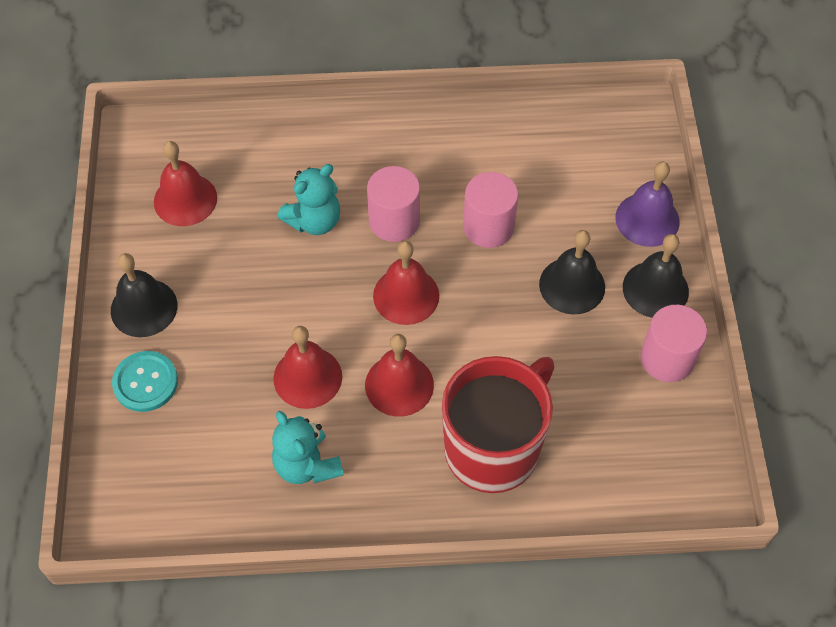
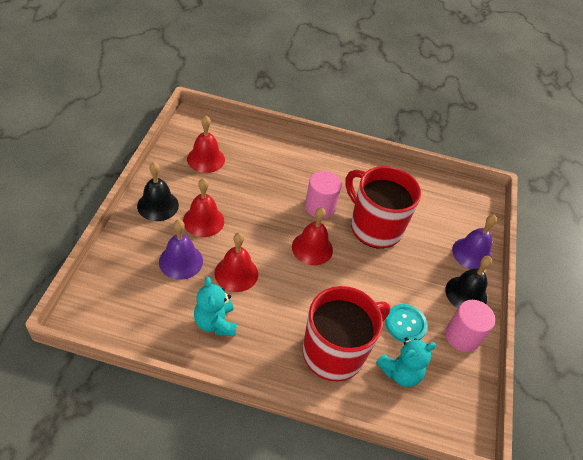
camera: 10 degrees right, 10 degrees down
(145, 382) = (140, 244): turquoise button -> turquoise button (405, 324)
(217, 387) = (181, 261): none -> purple bell
(314, 221) = (274, 192): turquoise teddy bear -> turquoise teddy bear (400, 372)
(399, 385) = (289, 296): red bell -> red bell (203, 221)
(488, 227) = (374, 227): pink cylinder -> red mug
(572, 285) = (414, 275): black bell -> none

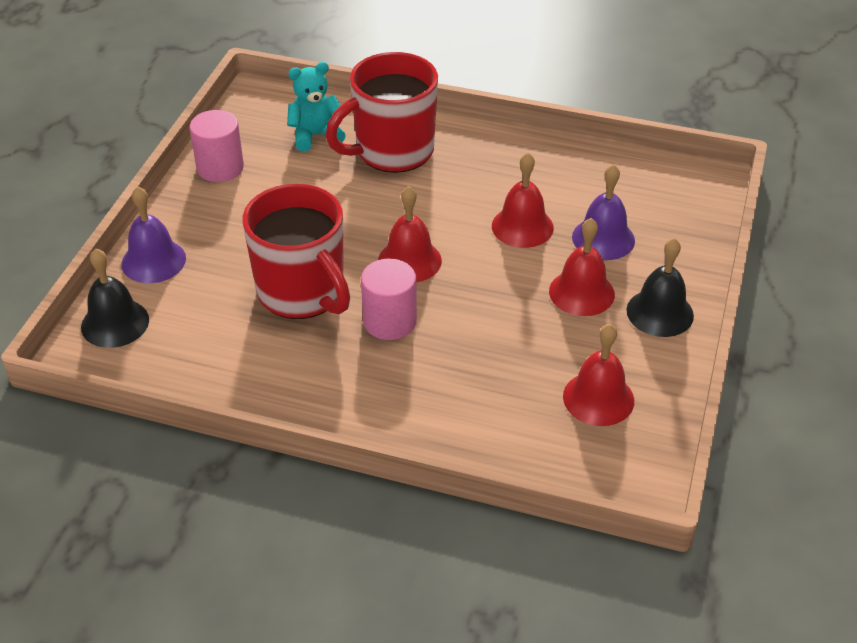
camera: 170 degrees left, 5 degrees down
(215, 323) = (543, 175): turquoise teddy bear -> none
(405, 324) = (293, 178): turquoise button -> none
(466, 294) = (191, 211): black bell -> black bell (115, 323)

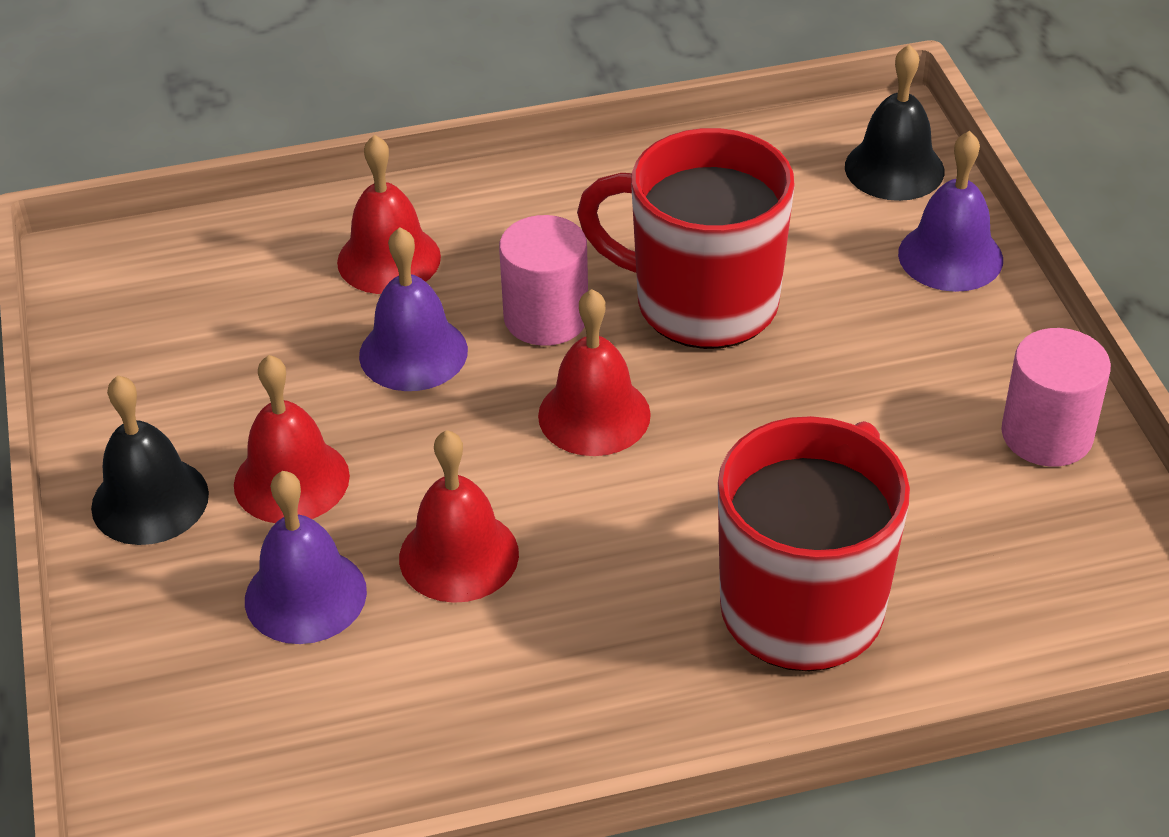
camera: 150 degrees right, 0 degrees up
(315, 136) = (970, 573): turquoise teddy bear -> none
(476, 333) = (413, 352): none -> purple bell
(598, 398) = (189, 339): red bell -> red bell (389, 259)

